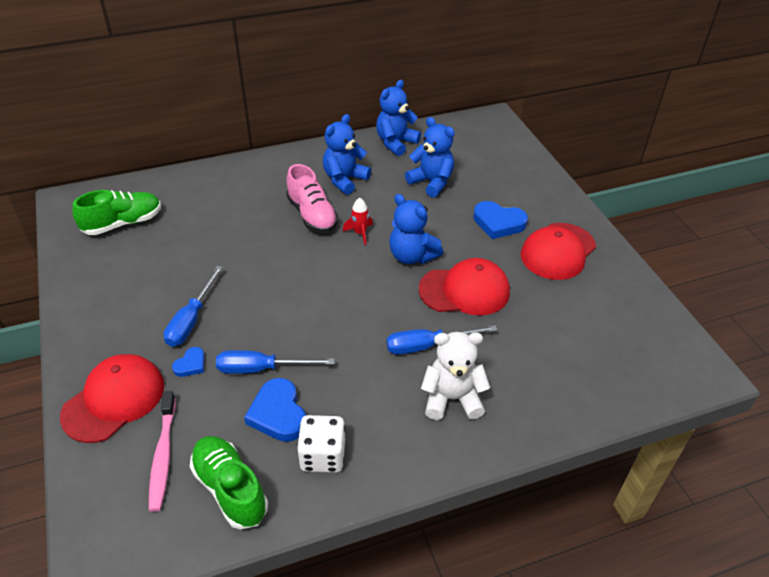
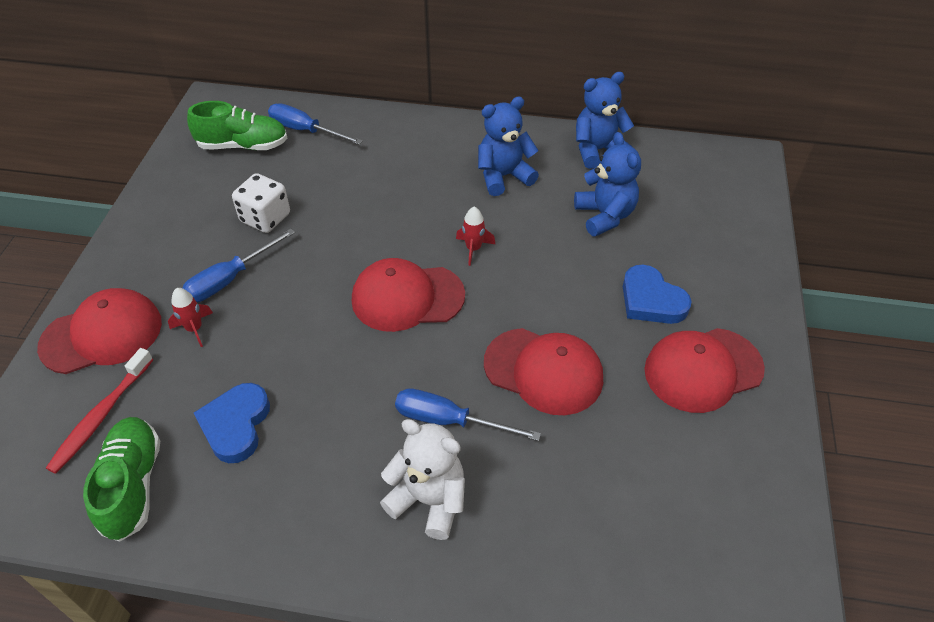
camera: 30 degrees right, 5 degrees up
(163, 455) = (101, 416): pink toothbrush -> red toothbrush
(191, 364) = (194, 329): blue heart -> red rocket
(261, 369) = (256, 365): blue screwdriver -> blue screwdriver (305, 131)
(312, 215) = (436, 206): pink shoe -> none
(322, 455) = (244, 496): white dice -> white dice (265, 218)
(338, 281) = (407, 297): none -> red cap
(412, 256) = (512, 301): blue teddy bear -> none

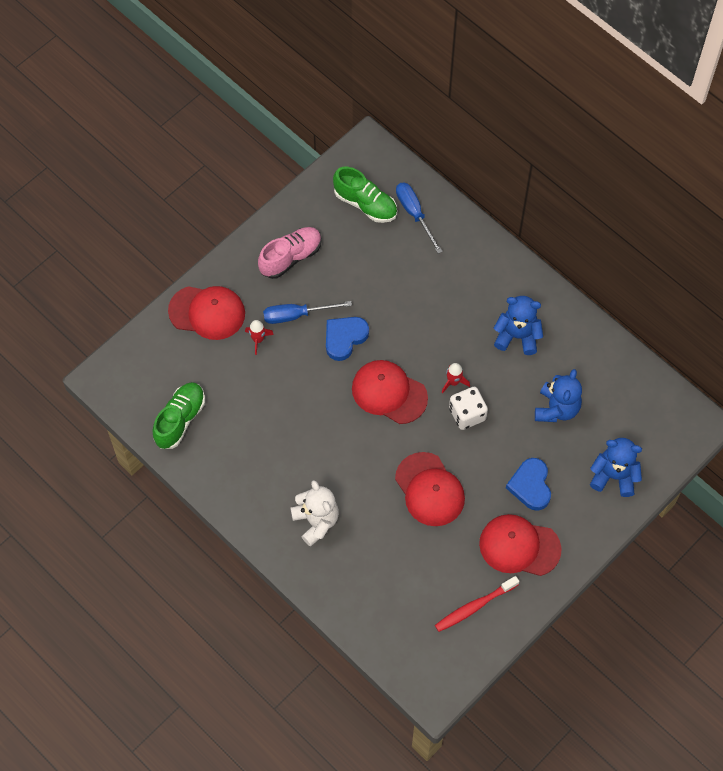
camera: 35 degrees right, 15 degrees up
(101, 416) = (183, 368): red toothbrush -> red toothbrush (474, 607)
(184, 228) = (290, 257): none -> pink shoe
(236, 425) = (247, 417): blue heart -> blue heart (344, 338)
(265, 218) = (343, 278): white dice -> white dice (467, 414)
(449, 421) = (357, 485): blue screwdriver -> none
(597, 150) = (599, 353): blue teddy bear -> blue teddy bear (614, 476)

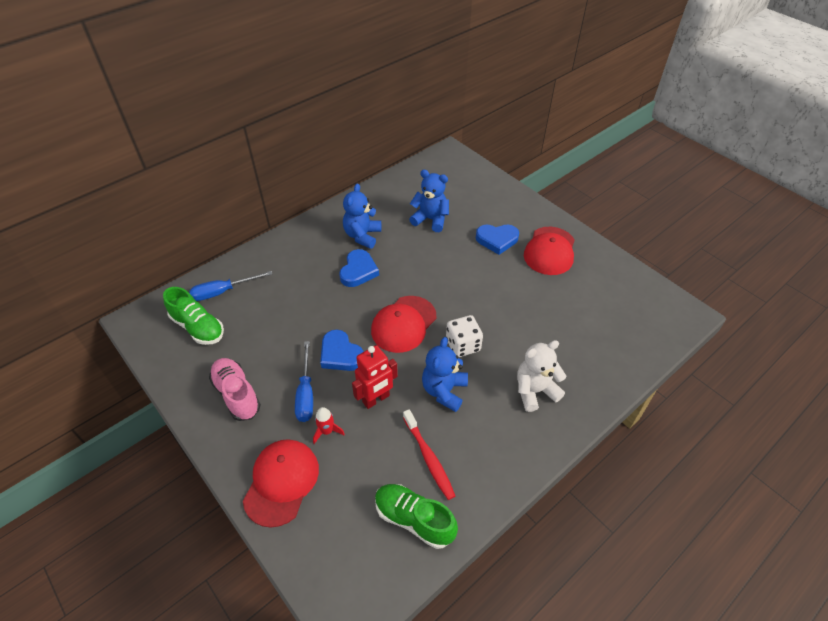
camera: 85 degrees left, 15 degrees down
(295, 377) = (376, 399): none -> red robot
(365, 204) = (198, 327): green shoe -> green shoe turned 90 degrees clockwise
(429, 489) = (500, 302): red cap -> none
(453, 382) = (399, 278): red rocket -> none
(460, 339) = (358, 271): none -> blue heart
(467, 414) = (430, 272): white dice -> white dice (463, 345)
(474, 607) = (605, 282): red toothbrush -> red toothbrush (429, 458)
(614, 476) = (489, 195): blue teddy bear -> blue teddy bear (444, 391)

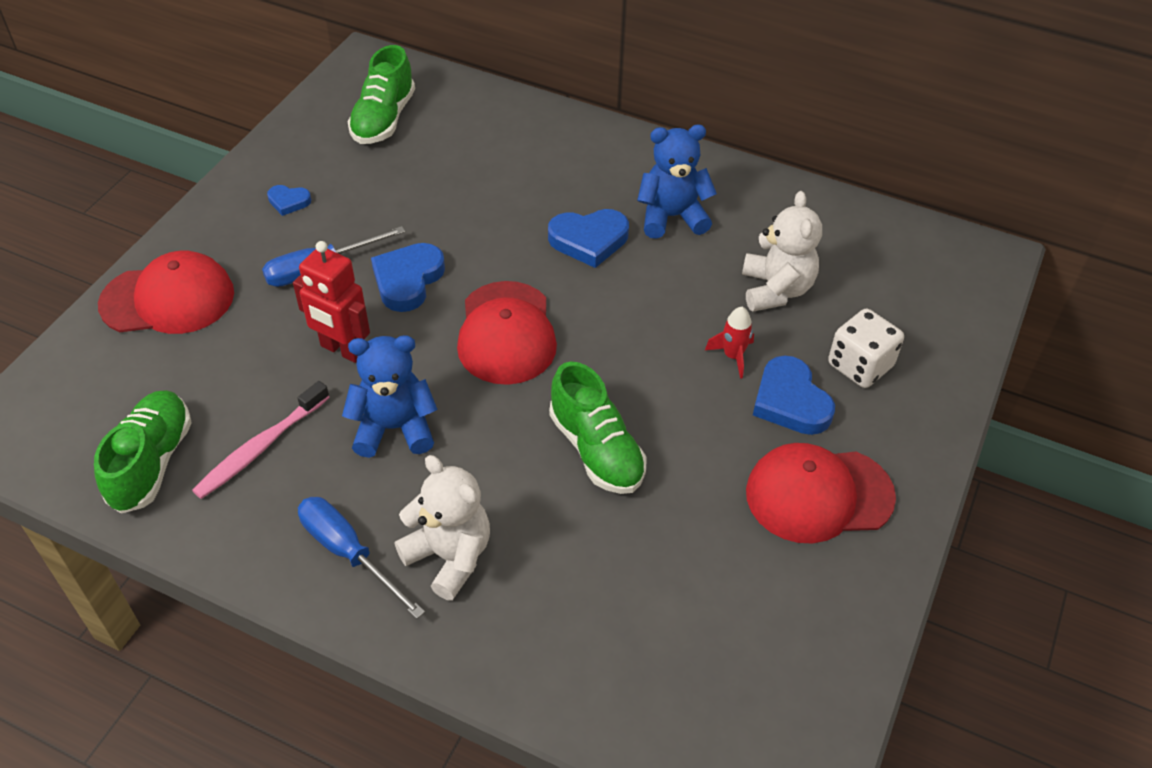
camera: 65 degrees right, 0 degrees up
(223, 291) = (460, 115): blue screwdriver -> blue screwdriver (349, 553)
(237, 394) = (289, 201): pink shoe -> blue heart
(327, 431) = (264, 315): red rocket -> red rocket (733, 356)
(403, 324) = (506, 333): red cap -> red cap turned 105 degrees counterclockwise
(429, 458) = (260, 447): red toothbrush -> pink toothbrush
(430, 219) = (776, 290): blue teddy bear -> white teddy bear
(463, 345) = (501, 425): white dice -> white dice (860, 365)
(494, 314) = (596, 449): none -> green shoe

